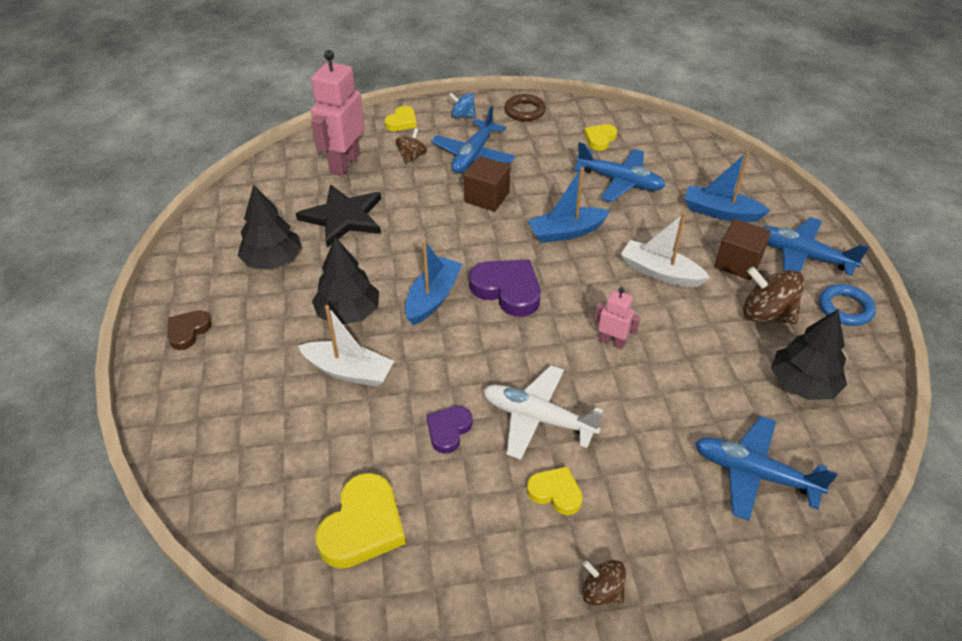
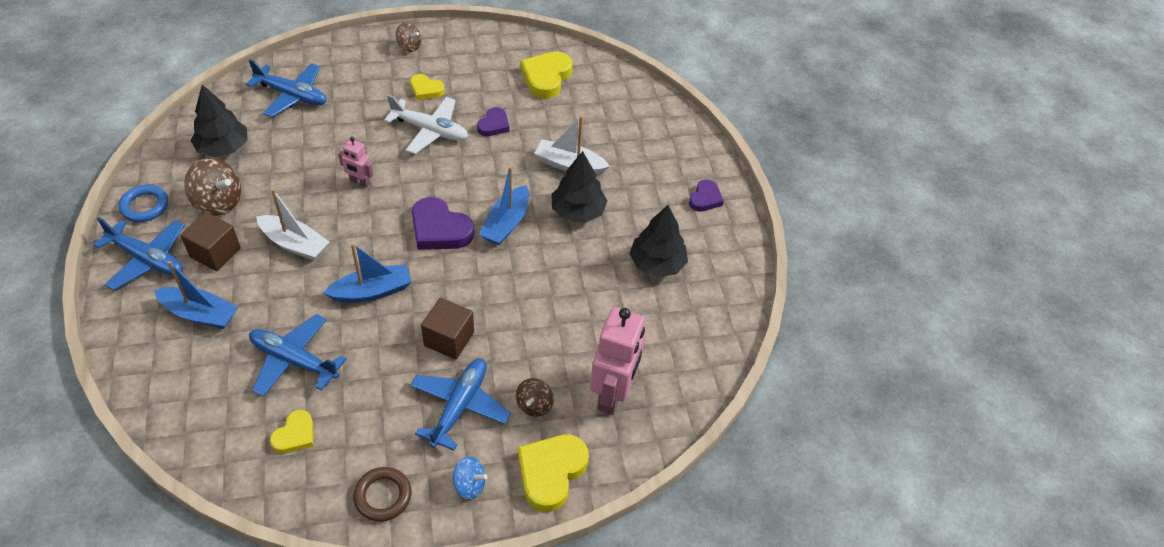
camera: 175 degrees right, 5 degrees up
(188, 331) = (705, 198): brown heart -> purple heart
(343, 217) = (600, 313): black star -> none
(402, 122) = (551, 472): yellow heart -> yellow heart, size x1.69

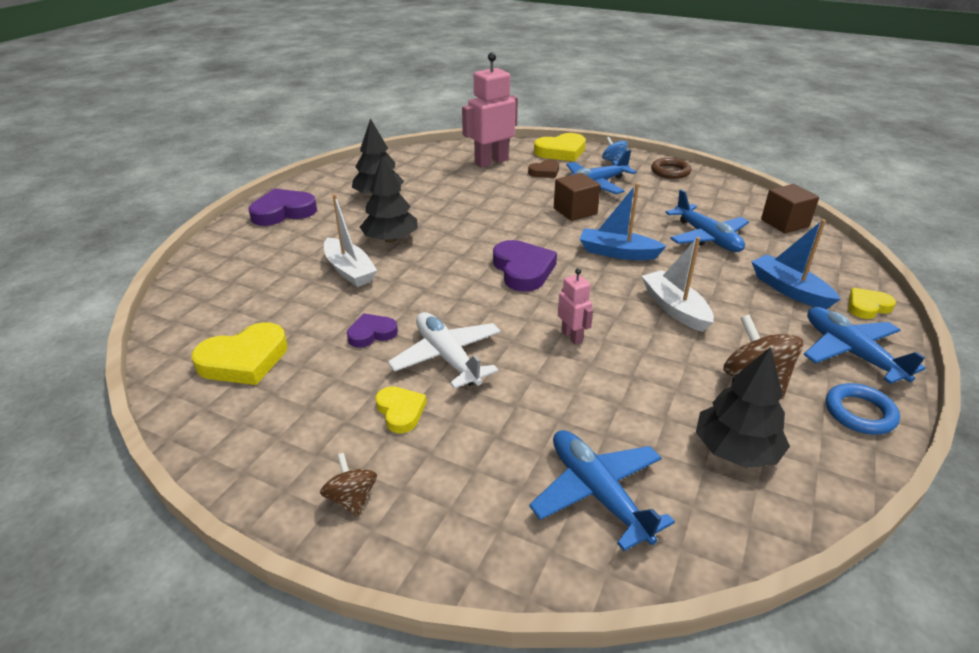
camera: 140 degrees left, 15 degrees down
(215, 253) = (766, 331): brown cube -> brown cube (784, 223)
(295, 435) = (720, 206): yellow heart -> yellow heart (867, 306)
(506, 223) = (460, 253): blue boat -> none
(534, 405) = (545, 172): brown spinning top -> brown heart
(705, 198) = (283, 212): purple heart -> purple heart, size x1.69

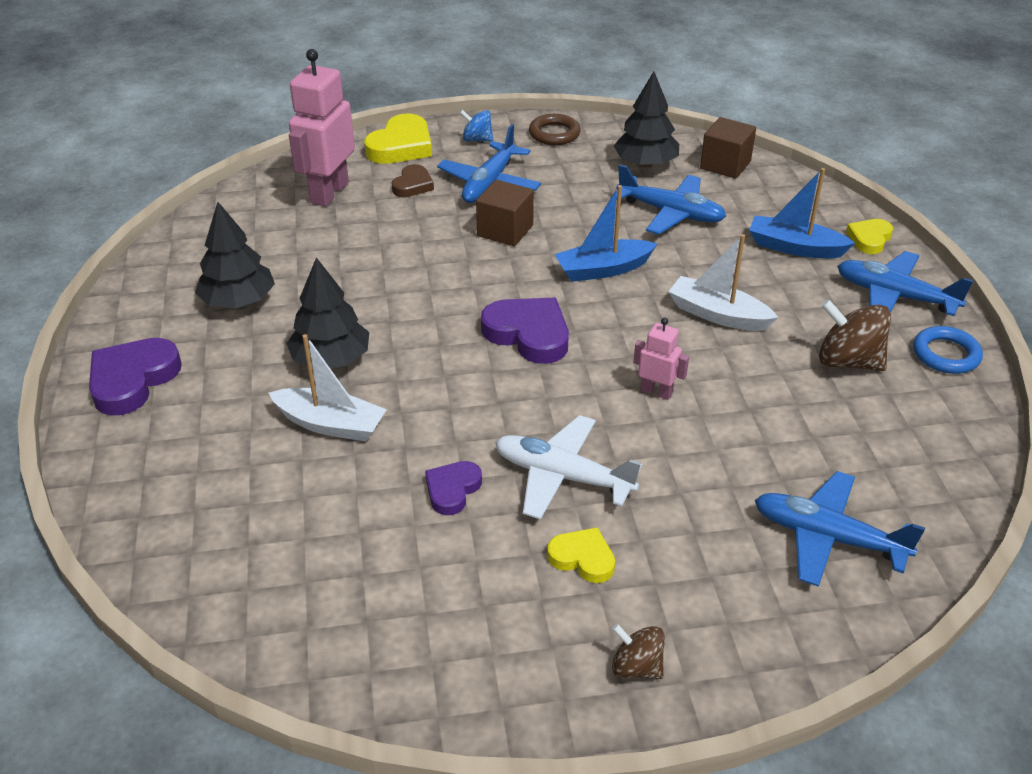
camera: 35 degrees left, 5 degrees up
(244, 360) = (345, 595): yellow heart -> none
(736, 450) = (891, 438): black tree -> black tree (645, 164)

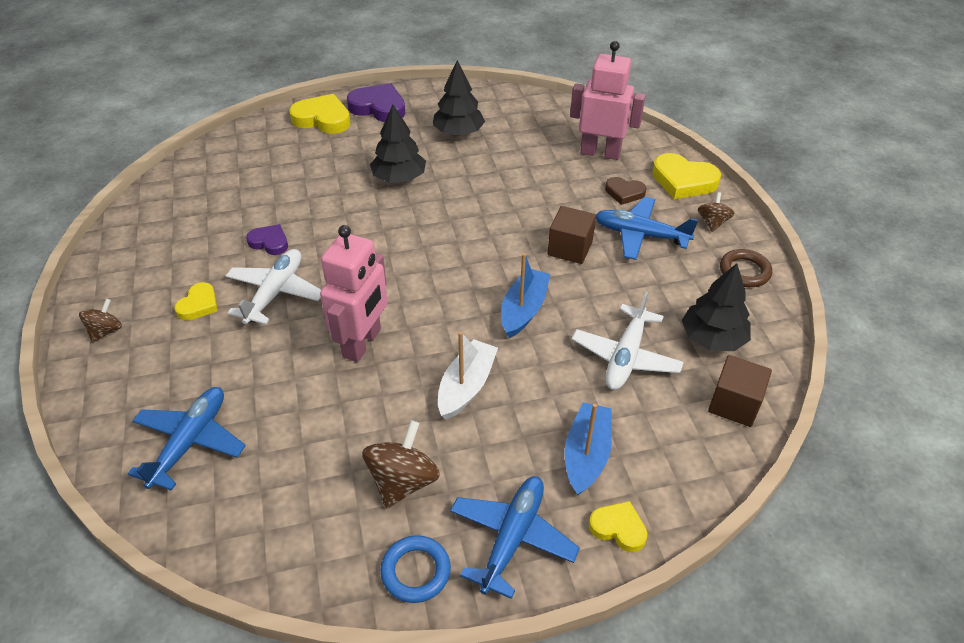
camera: 85 degrees right, 5 degrees up
(137, 444) = (322, 119): none -> yellow heart
(330, 424) = (335, 186): white boat -> none
(477, 139) = (712, 222): blue spinning top -> brown spinning top
(528, 334) = (431, 269): purple heart -> none
(603, 269) = (523, 310): blue boat -> blue boat turned 45 degrees clockwise
(656, 392) = (362, 343): pink robot -> pink robot, size x2.00
(671, 213) = (625, 356): blue plane -> white plane

